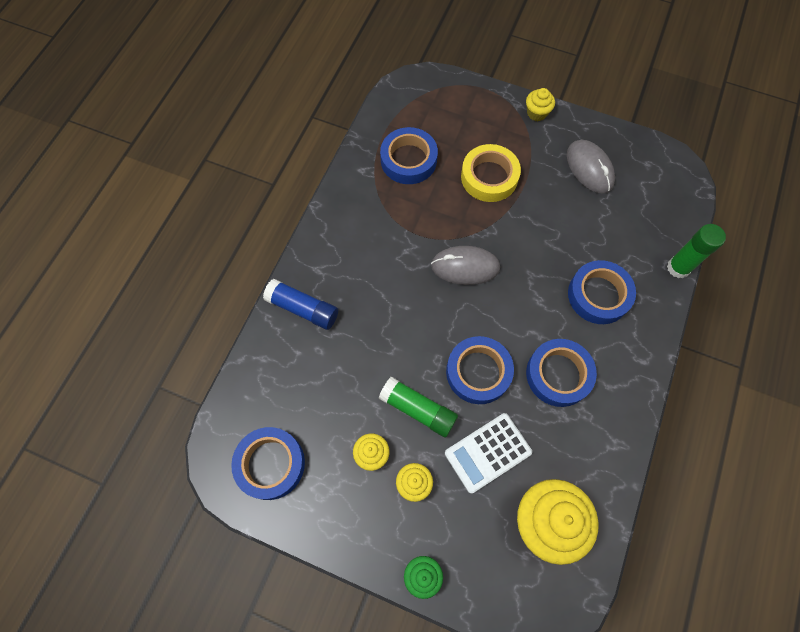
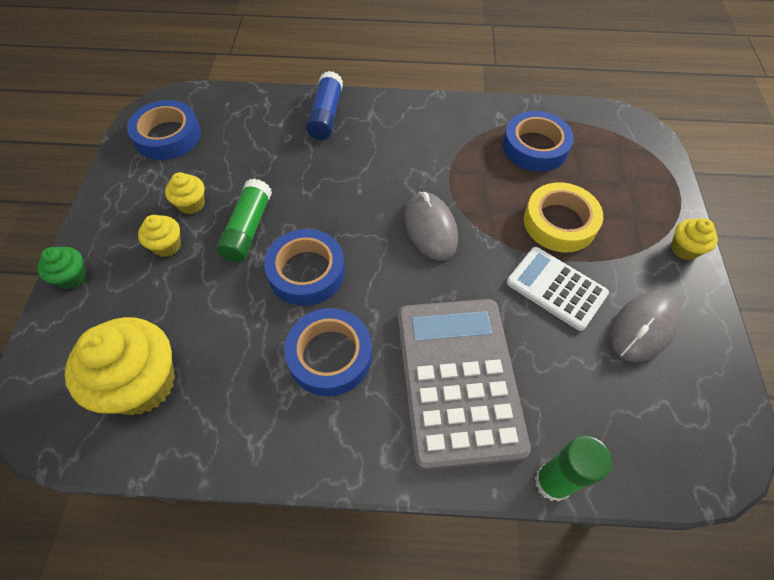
camera: 70 degrees right, 10 degrees down
(487, 452) = (214, 304): white calculator -> white calculator (556, 288)
(598, 295) = (458, 379): blue tape -> grey calculator

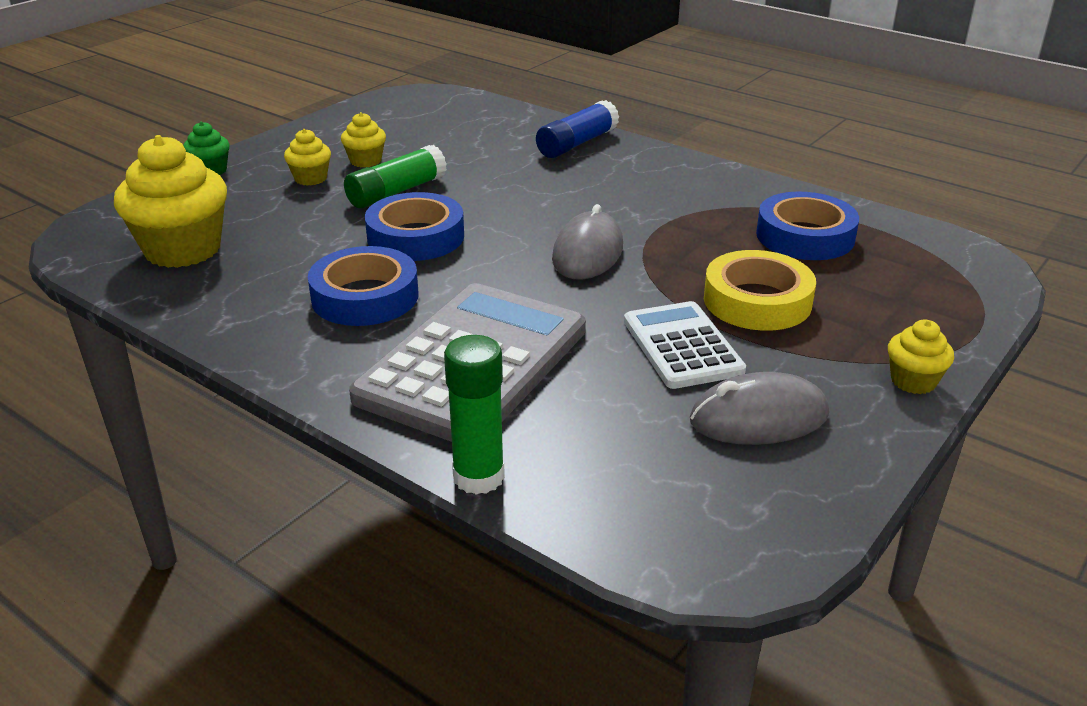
camera: 35 degrees right, 25 degrees down
(167, 136) = (400, 114): blue tape -> none

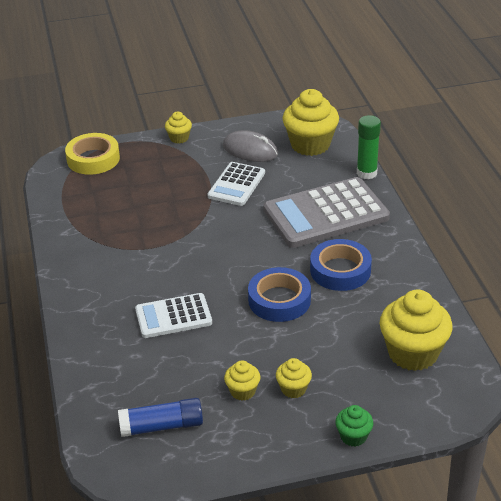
camera: 140 degrees left, 5 degrees up
(397, 192) = (253, 345): green glue stick -> none
(523, 182) = (173, 316): none -> white calculator
(577, 143) = (95, 338): blue glue stick -> blue glue stick (161, 426)
(587, 253) = (209, 247): grey mouse -> none
(667, 488) = (310, 145): none -> yellow cupcake
(757, 301) = (177, 189): yellow tape -> yellow tape (93, 159)
(805, 236) = (100, 209): blue tape -> none

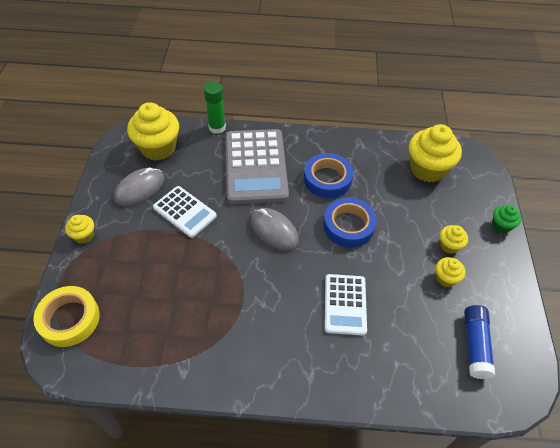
camera: 75 degrees left, 15 degrees up
(243, 247) = (274, 231): none -> grey mouse

